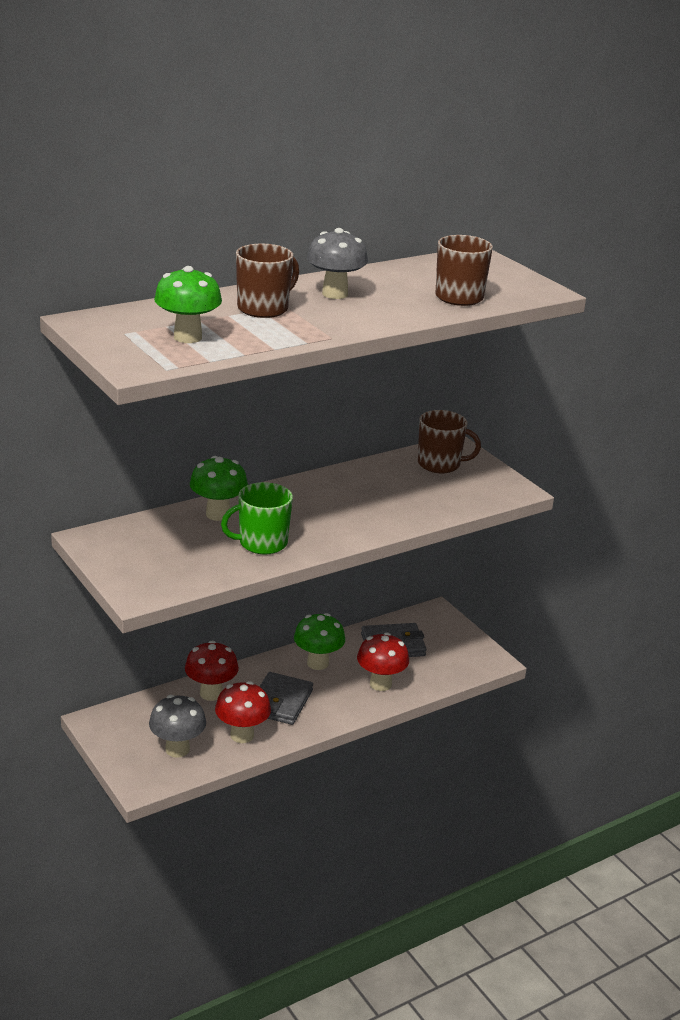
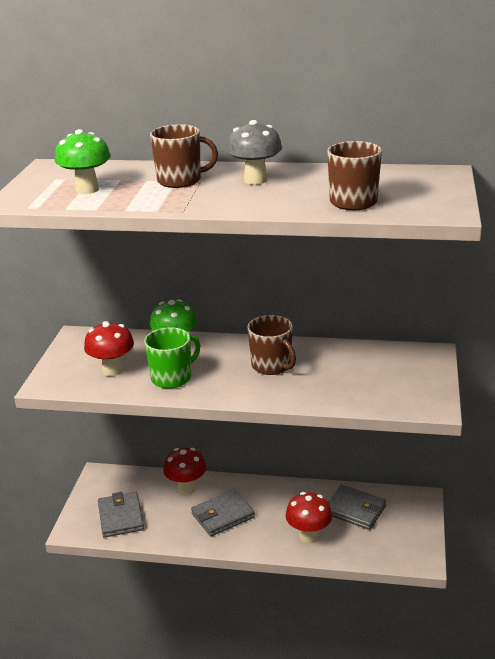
camera: 45 degrees right, 0 degrees up
(177, 749) = (120, 517): grey mushroom -> grey wallet
(242, 735) = (170, 527): red mushroom -> red mushroom (112, 370)
(262, 543) = (172, 377): green mug -> green mug turned 120 degrees clockwise
(317, 663) = (282, 499): green mushroom -> none
(440, 464) = (396, 363): brown mug -> brown mug (272, 366)

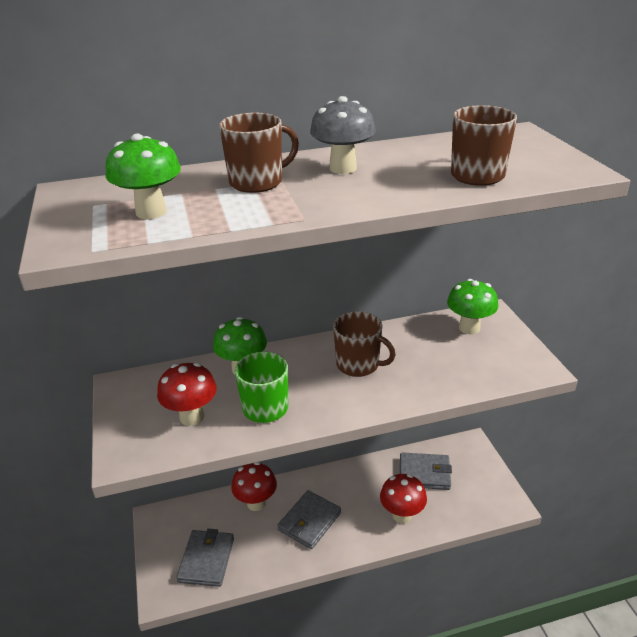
camera: 25 degrees left, 5 degrees up
(120, 517) = (206, 560): grey wallet -> grey wallet turned 45 degrees clockwise
(398, 360) = (469, 328): none -> green mushroom

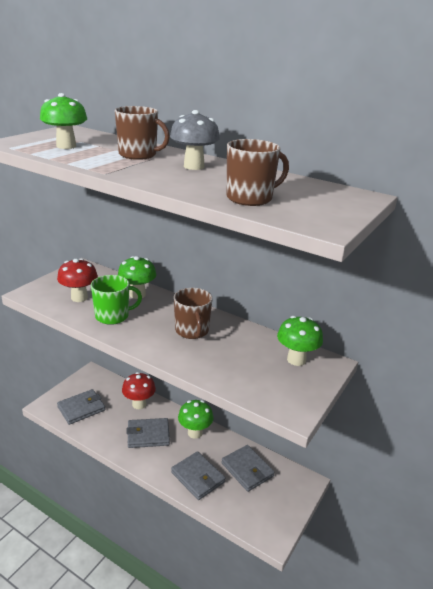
camera: 45 degrees right, 5 degrees down
(343, 482) = (195, 433): none -> green mushroom
(402, 515) = (198, 477): red mushroom -> grey wallet

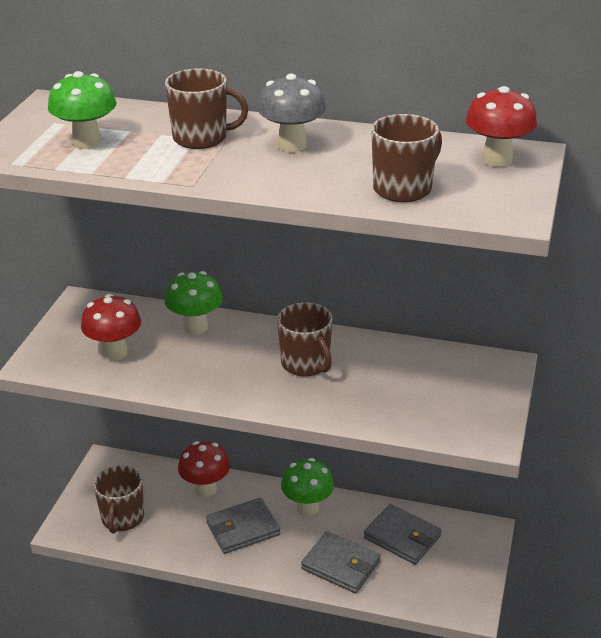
camera: 15 degrees left, 5 degrees up
(81, 408) = (122, 518): grey wallet -> brown mug
(113, 316) = (183, 369): green mug -> none
(296, 360) = (461, 370): green mushroom -> none
(336, 195) = (497, 160): none -> red mushroom

